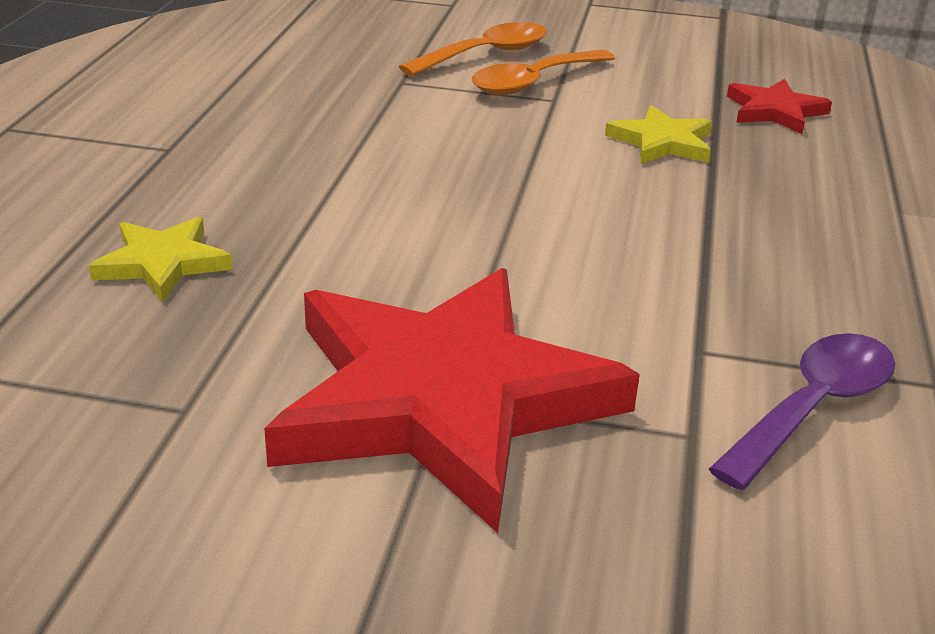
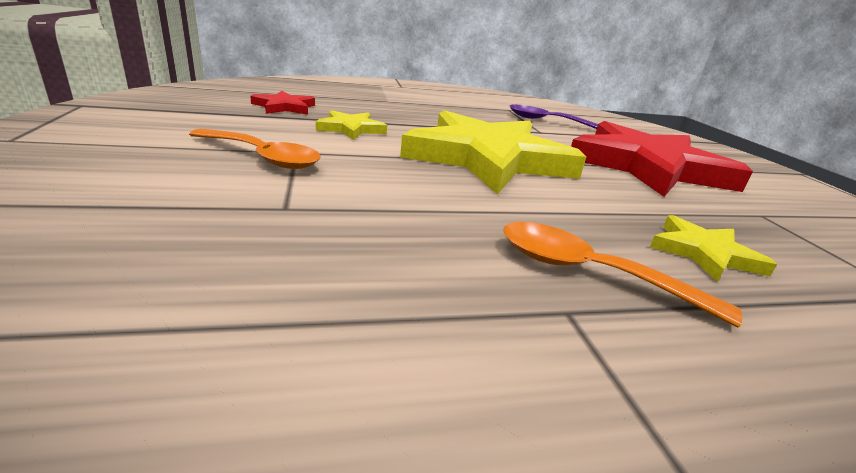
camera: 115 degrees left, 5 degrees down
(485, 54) = (191, 176): orange spoon -> orange spoon (589, 273)
(516, 219) = (488, 158): none -> yellow star

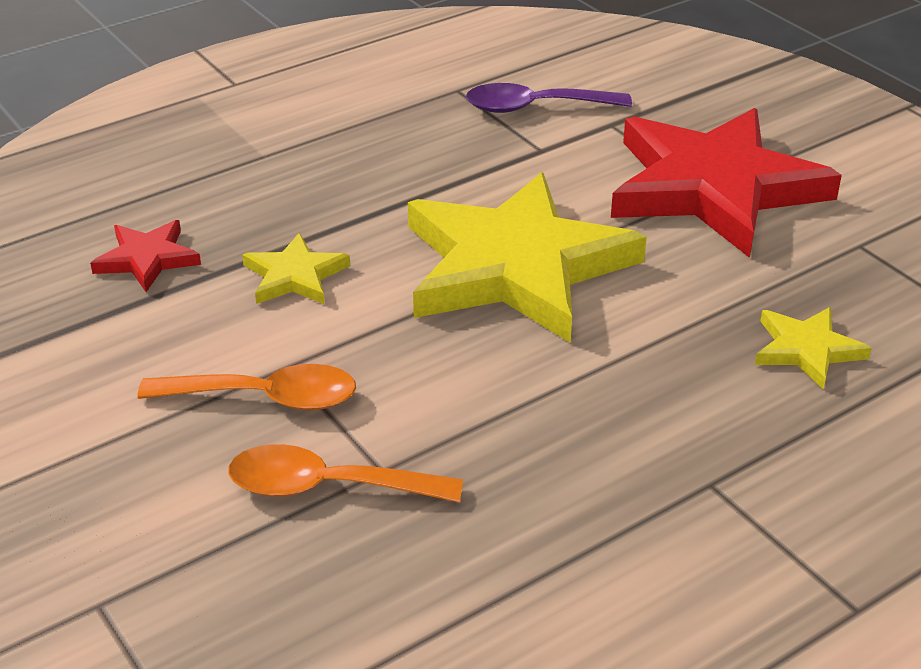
camera: 20 degrees left, 10 degrees up
(589, 273) = (712, 429): orange spoon -> orange spoon (328, 487)

